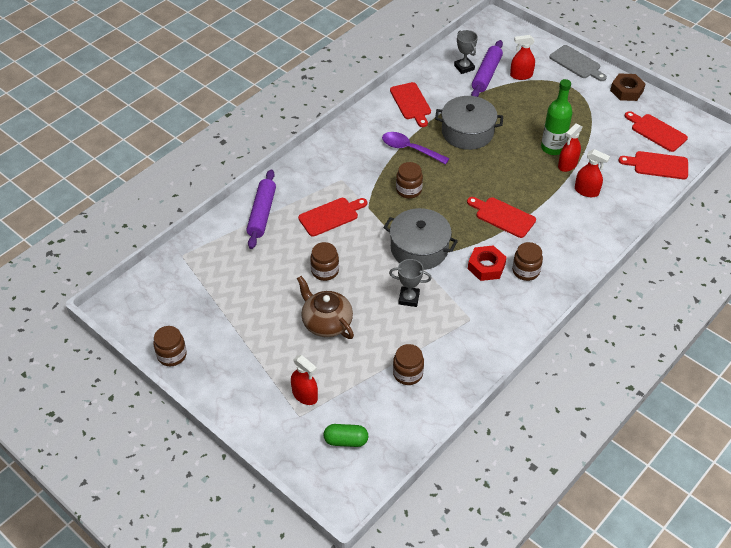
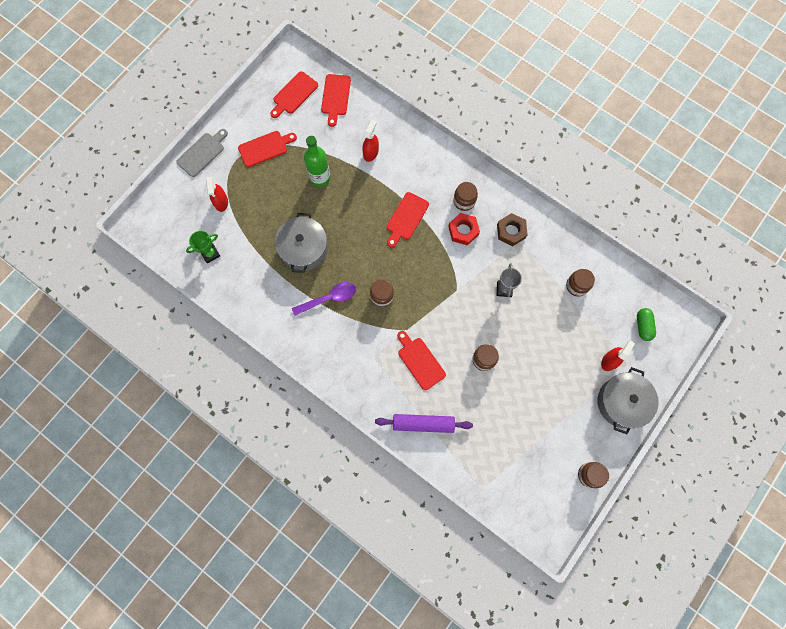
camera: 95 degrees left, 25 degrees up
(326, 322) = (537, 352): brown teapot -> none
(410, 149) = (329, 298): purple spoon -> purple spoon turned 135 degrees counterclockwise
(411, 103) = (265, 301): red cutting board -> red cutting board (265, 148)
(419, 249) = (450, 284): grey pot -> grey pot (622, 402)
(464, 67) = (210, 254): grey trophy -> green trophy
(486, 74) = (220, 233): purple rolling pin -> none
(567, 165) = (340, 166): red spray bottle -> none
(626, 91) = (240, 114): brown nut -> brown nut (511, 231)

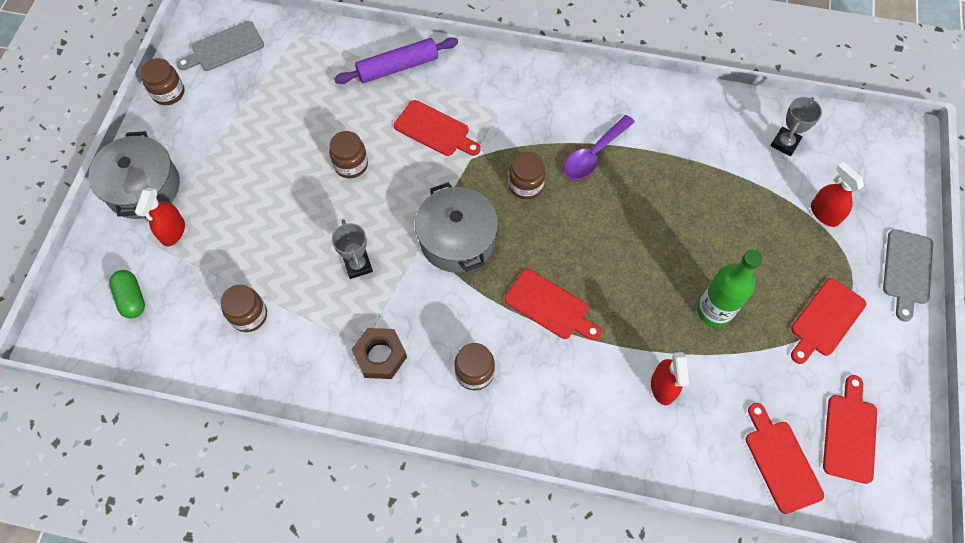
camera: 155 degrees right, 10 degrees down
(210, 254) = (784, 143): green trophy -> grey trophy
(303, 248) = (669, 201): grey pot -> grey pot (457, 239)
(406, 218) = (550, 306): red cutting board -> red cutting board turned 120 degrees clockwise
(463, 230) = (455, 324): red nut -> none
(540, 499) = (224, 48): none -> grey cutting board

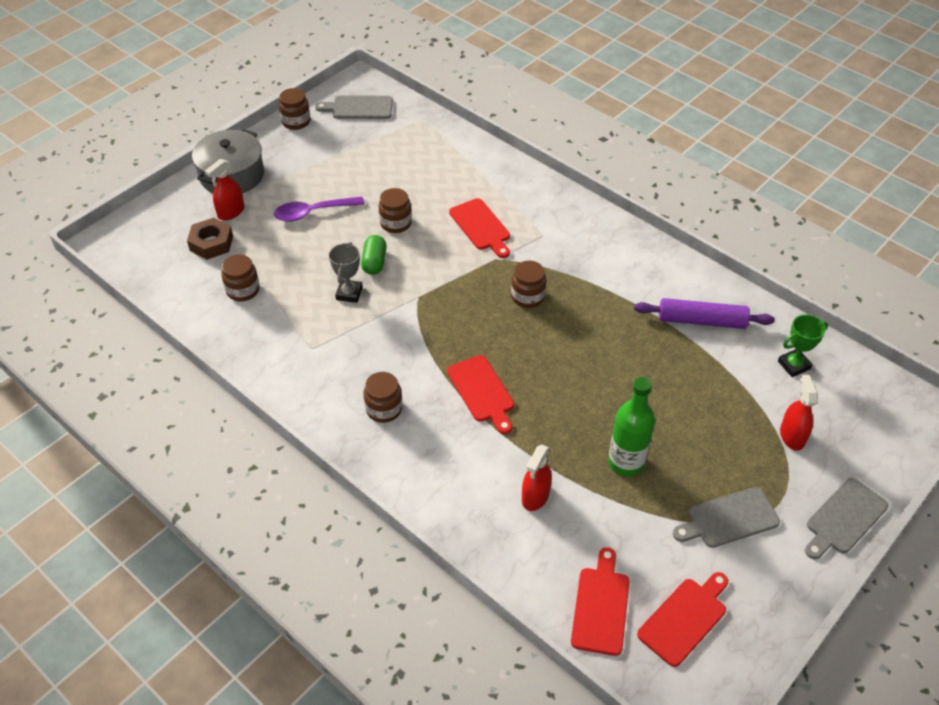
camera: 30 degrees right, 15 degrees down
(132, 298) = (170, 242): green capsule -> green capsule (374, 262)
(380, 356) = (319, 362): brown nut -> brown nut (211, 243)
(398, 67) = (484, 172): purple rolling pin -> purple rolling pin (701, 321)
(457, 239) = (441, 310): grey pot -> none
(594, 154) = (605, 299): purple spoon -> purple spoon (312, 212)
(784, 143) = (794, 365): grey trophy -> green trophy
(825, 320) = (729, 519): red cutting board -> grey cutting board

